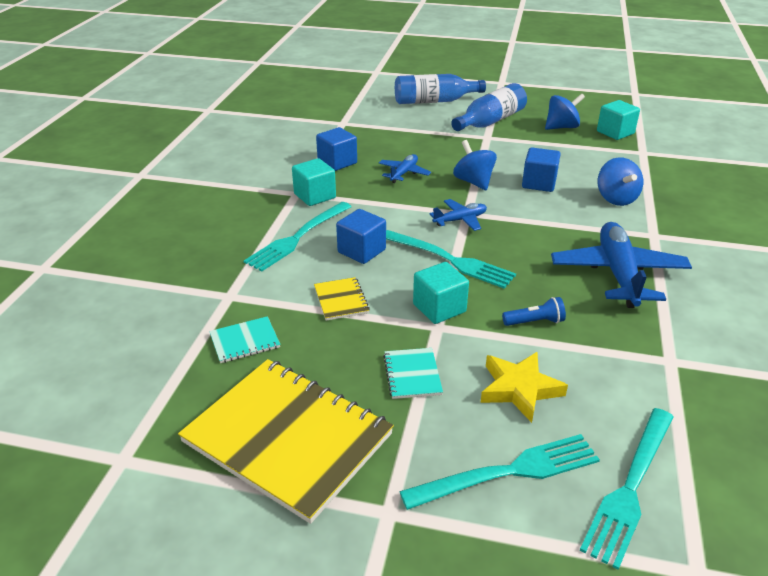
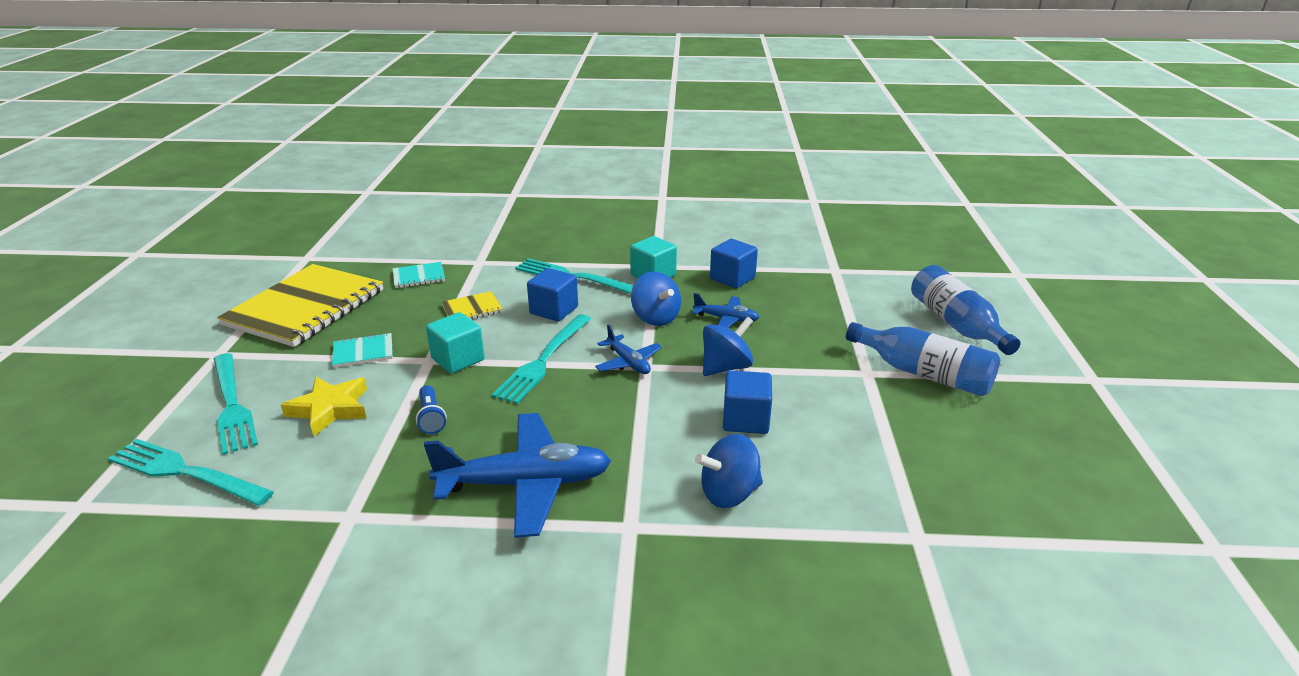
camera: 80 degrees right, 5 degrees down
(245, 341) = (419, 276): turquoise notebook -> turquoise notebook turned 75 degrees counterclockwise
(561, 127) = (956, 443): blue spinning top -> blue spinning top (655, 318)
(615, 132) = (982, 506): turquoise cube -> none

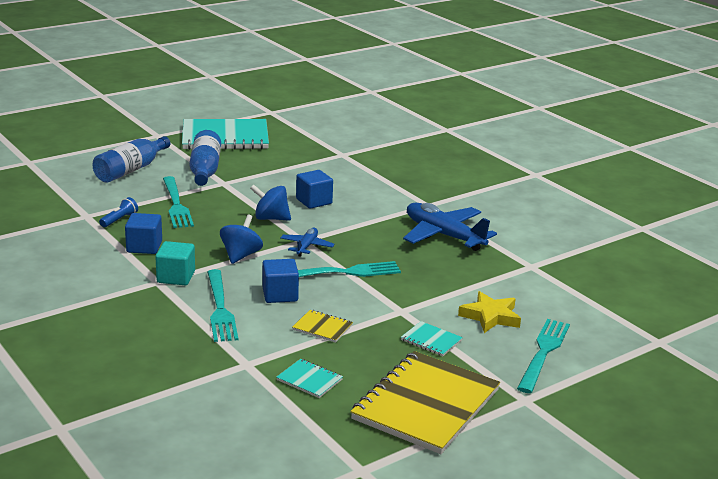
camera: 130 degrees left, 5 degrees down
(184, 472) = (595, 328): turquoise fork -> turquoise fork (176, 205)
(306, 307) = (426, 404): yellow notebook -> yellow notebook turned 45 degrees counterclockwise
(431, 417) = (445, 281): blue flashlight -> blue flashlight (119, 220)
(458, 359) = (385, 301): turquoise cube -> none
(726, 319) = (211, 233): blue plane -> none
(729, 493) = (374, 192): blue spinning top -> none
(1065, 437) = (225, 137): none -> turquoise notebook

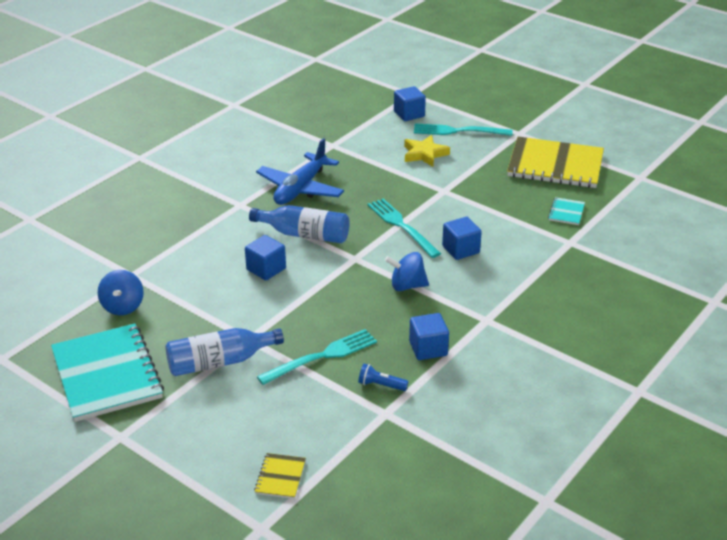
camera: 105 degrees left, 10 degrees up
(131, 170) = (245, 422): blue bottle -> blue bottle (304, 235)
(176, 277) = (471, 312): turquoise cube -> none
(220, 309) = (505, 273): turquoise fork -> none
(271, 218) = (320, 286): blue spinning top -> blue spinning top (123, 306)
(306, 246) = (366, 254): blue plane -> none
(322, 327) = (494, 220): yellow notebook -> yellow notebook (280, 477)
(431, 340) = (476, 173): turquoise notebook -> none
(599, 327) = (409, 114): none -> blue cube

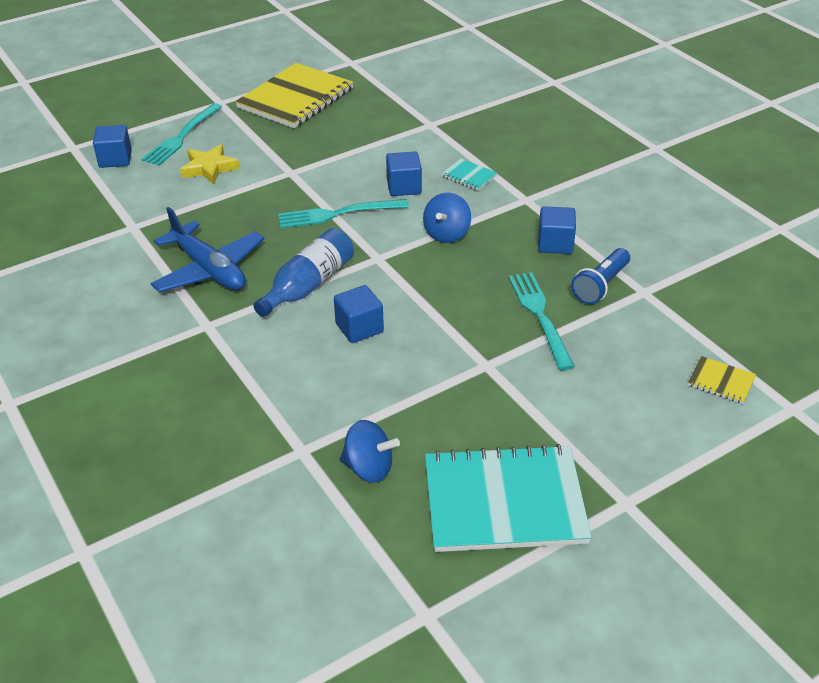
camera: 70 degrees left, 5 degrees up
(219, 362) = (519, 396): blue bottle -> none
(381, 385) = (600, 286): blue flashlight -> blue flashlight, size x1.55
(566, 212) = (380, 114): turquoise notebook -> turquoise notebook (469, 176)

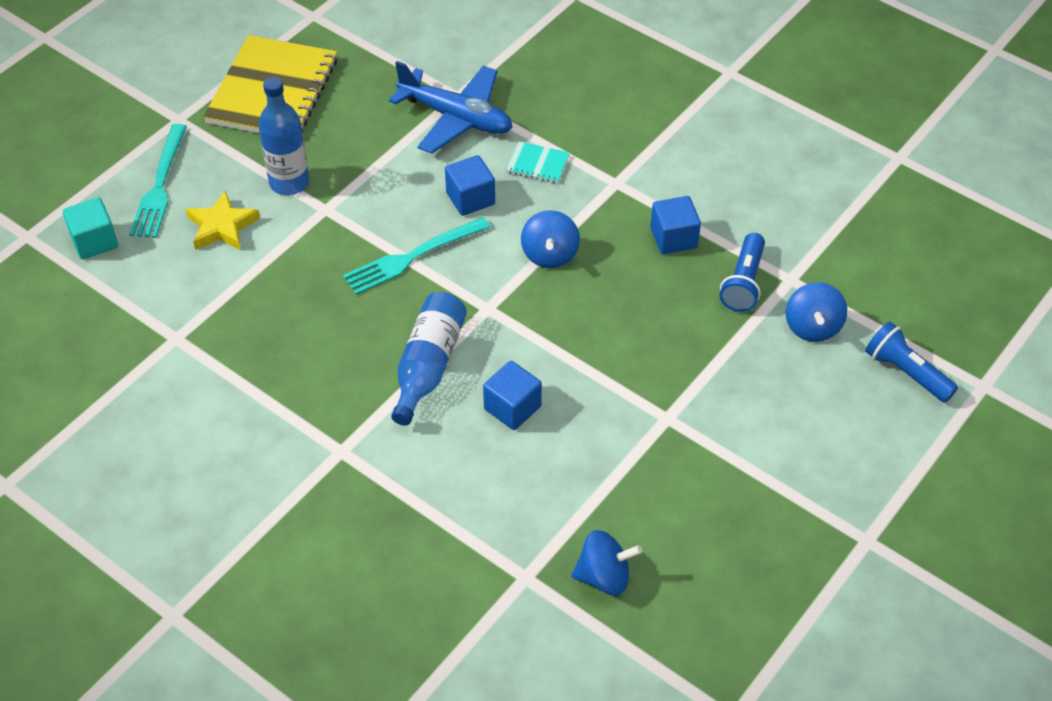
camera: 20 degrees left, 10 degrees up
(115, 159) = (94, 241): blue cube -> turquoise cube
(209, 270) = (302, 375): blue plane -> blue plane (456, 117)
(274, 152) = (289, 183): none -> blue bottle
(504, 501) = (753, 573): turquoise notebook -> none
(539, 315) = (696, 339): turquoise fork -> none
(648, 329) = (812, 327): none -> blue spinning top
(721, 381) = (906, 372): yellow notebook -> blue flashlight

